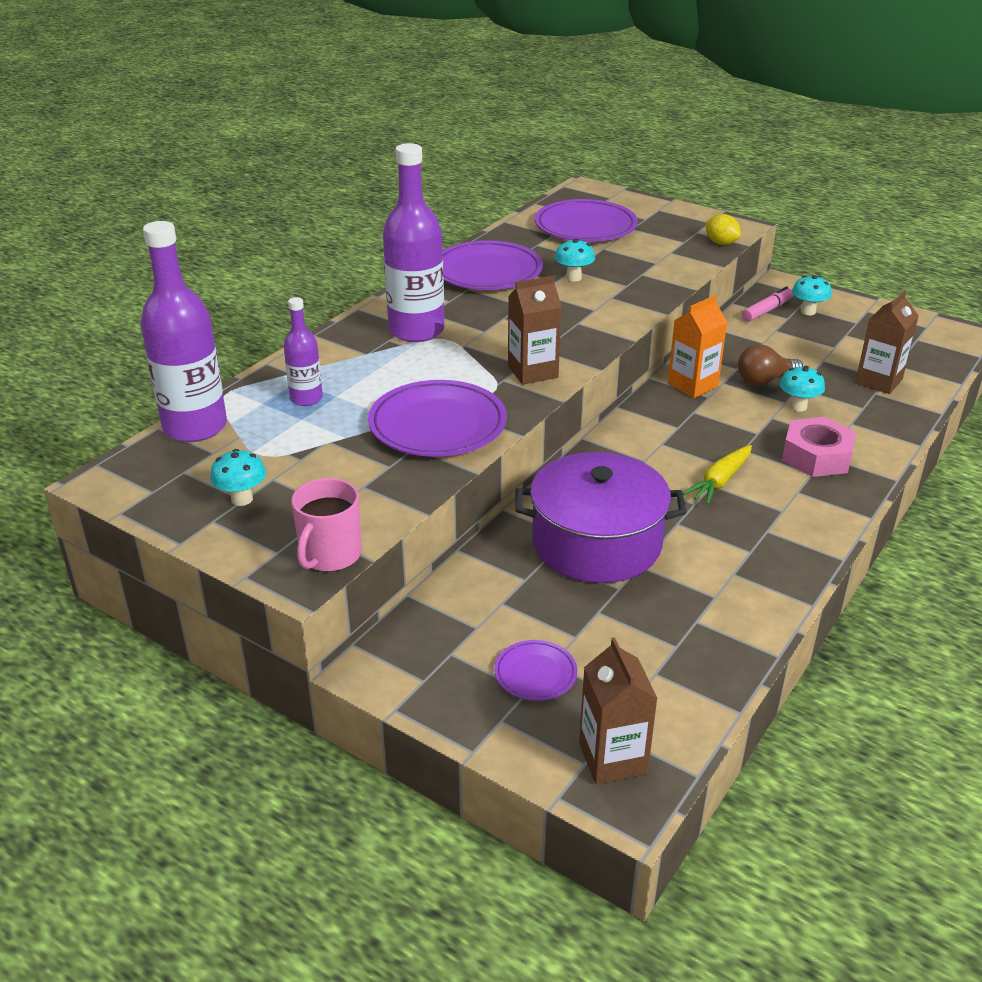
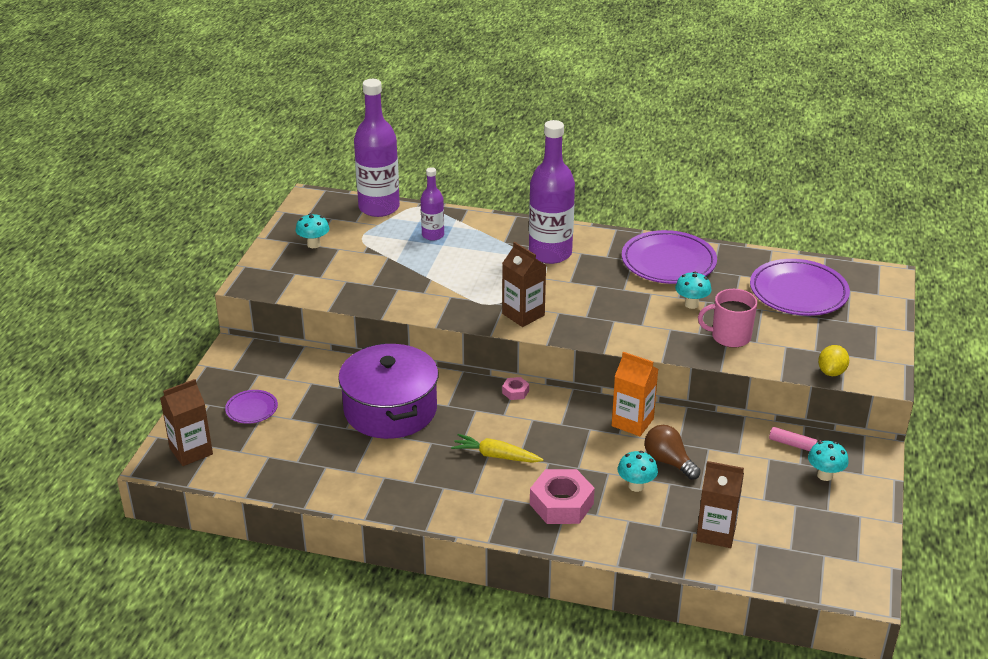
camera: 70 degrees right, 0 degrees up
(330, 555) = (274, 287): pink mug -> pink mug (729, 337)
(437, 425) = (429, 291): purple plate -> none
(605, 443) = (515, 392): none -> pink nut

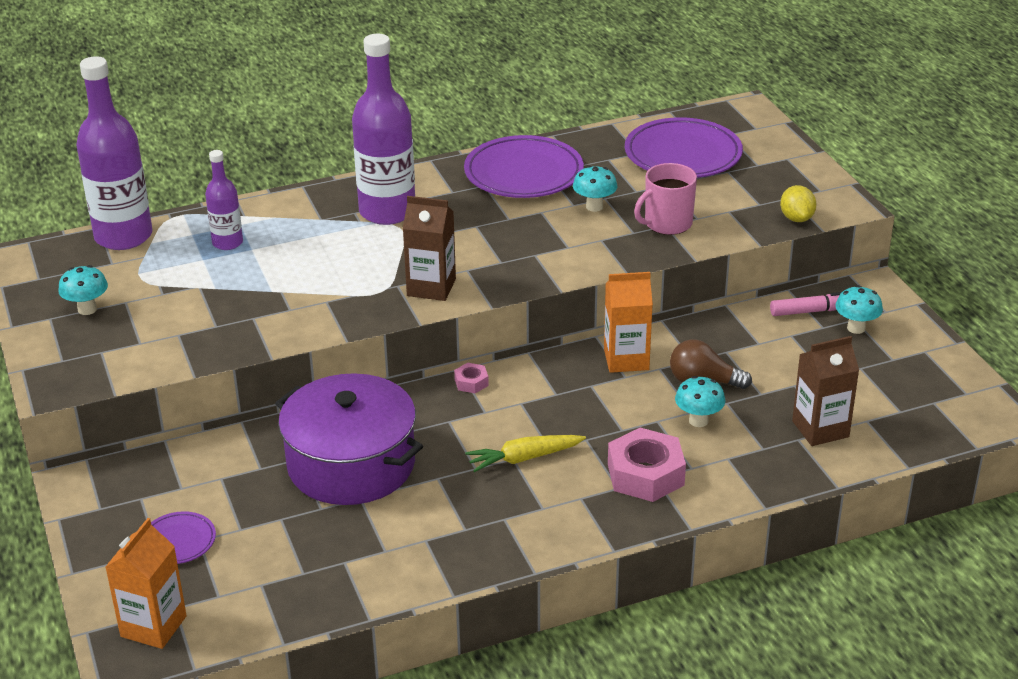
camera: 35 degrees left, 0 degrees up
(191, 451) = (153, 626): brown carton -> orange carton

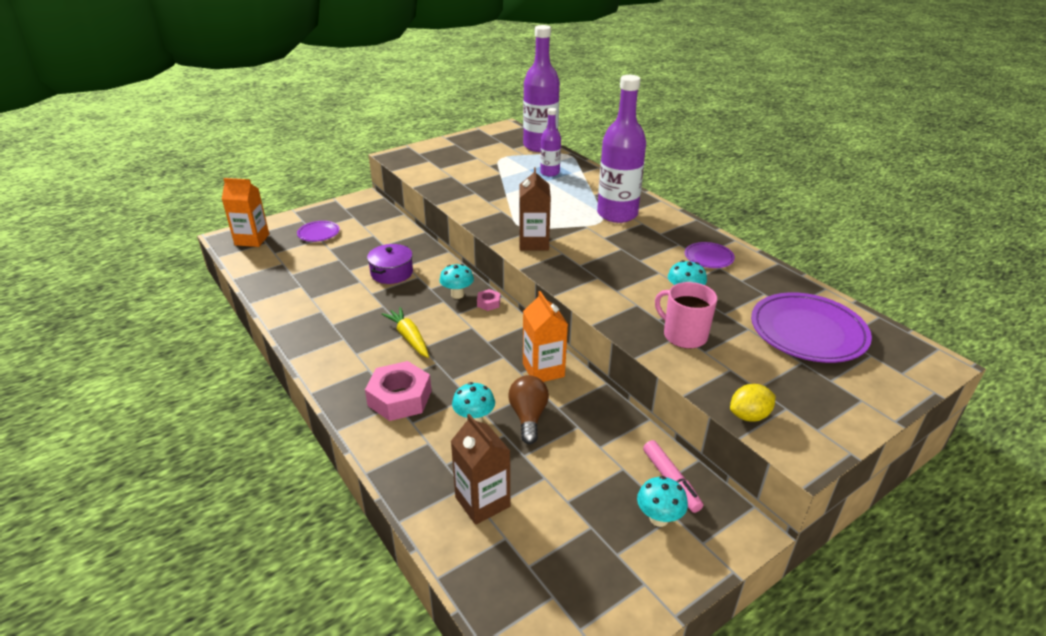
camera: 75 degrees right, 0 degrees up
(87, 309) = (466, 150): turquoise mushroom -> turquoise mushroom (457, 295)
(351, 464) = (392, 273): purple pot -> purple pot, size x0.52
(523, 173) = (708, 258): purple plate -> purple plate, size x0.50

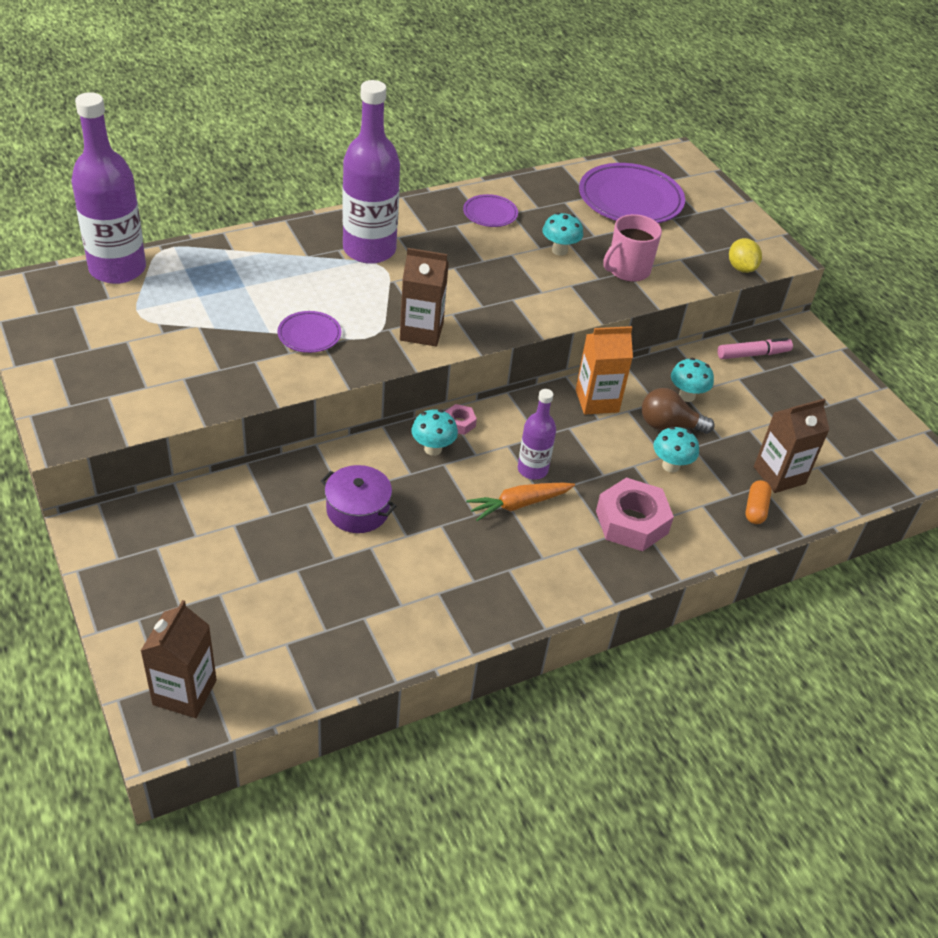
camera: 85 degrees left, 10 degrees up
(252, 239) = (184, 692): orange carton -> brown carton
(318, 233) = (199, 595): purple plate -> purple plate (309, 335)
(409, 337) = (518, 504): yellow carrot -> orange carrot
(430, 482) = (755, 509): none -> orange capsule
(550, 173) = (220, 278): purple bottle -> purple bottle (532, 469)
(659, 518) = (793, 372): turquoise mushroom -> turquoise mushroom (687, 396)

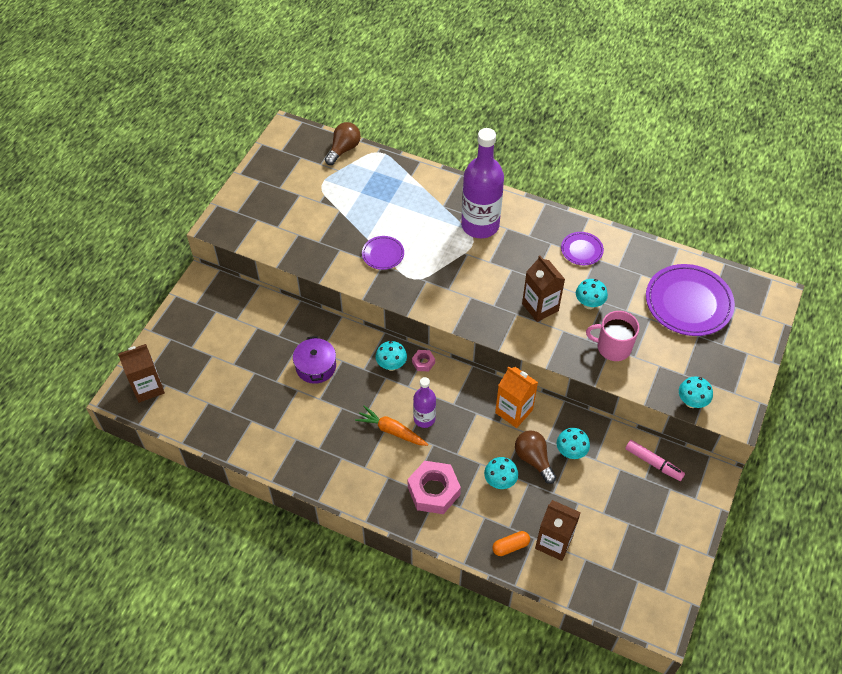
camera: 55 degrees right, 10 degrees up
(117, 269) = (344, 149): purple bottle -> brown light bulb
(421, 331) = (440, 295): brown carton -> brown carton (540, 307)
(741, 268) = (691, 402): yellow lemon -> turquoise mushroom

